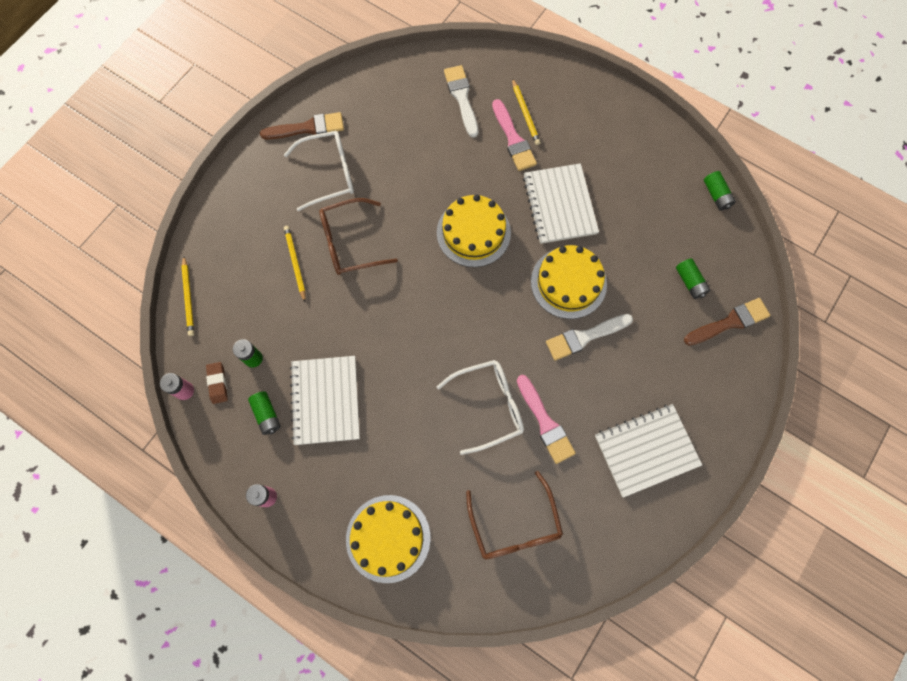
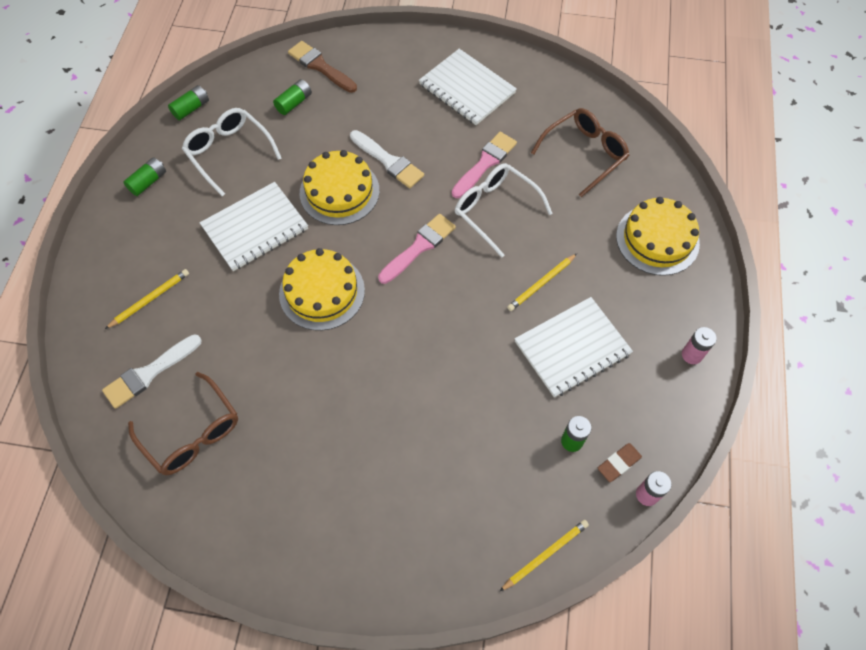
camera: 115 degrees left, 10 degrees down
(267, 415) = (619, 396): green battery -> green battery (148, 182)
(295, 263) = (443, 454): yellow pencil -> yellow pencil (541, 284)
(307, 128) = (256, 535): brown brush -> none
(328, 174) = (312, 476): white glasses -> white glasses (229, 153)
(351, 242) = (390, 407): brown glasses -> brown glasses (191, 432)
(513, 139) = (189, 298): pink brush -> pink brush (419, 247)

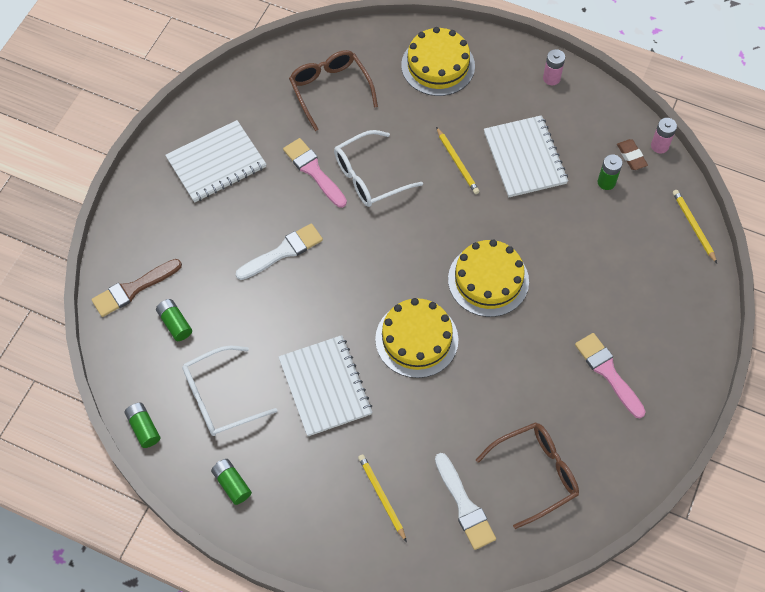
camera: 75 degrees left, 0 degrees up
(339, 191) = (305, 302): yellow cake -> yellow cake (488, 280)
(419, 247) = (391, 248): pink brush -> pink brush (608, 372)

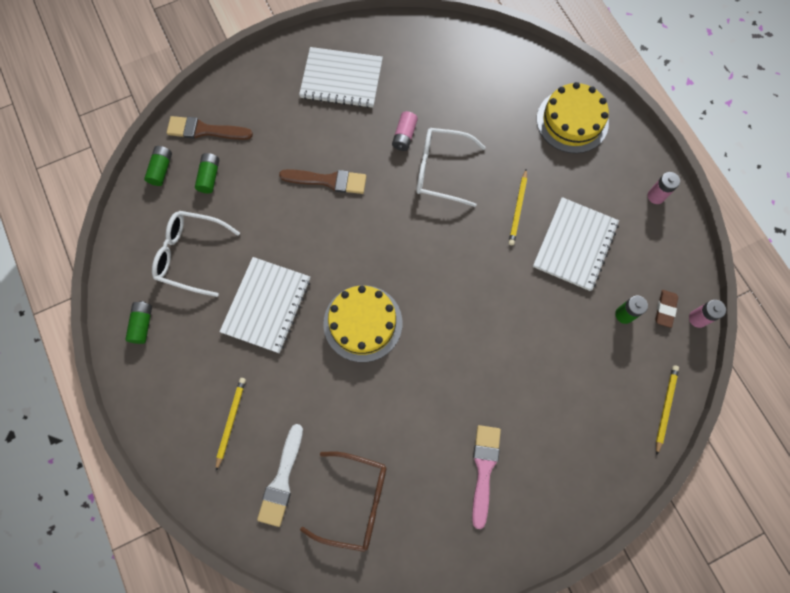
camera: 40 degrees right, 10 degrees up
(144, 428) = (123, 236): green battery -> green battery (161, 169)
(283, 252) = (328, 181): white brush -> brown brush
(313, 171) = (404, 136): pink brush -> pink battery
(330, 90) = (472, 83): brown glasses -> none
(488, 280) = (457, 320): yellow cake -> none

